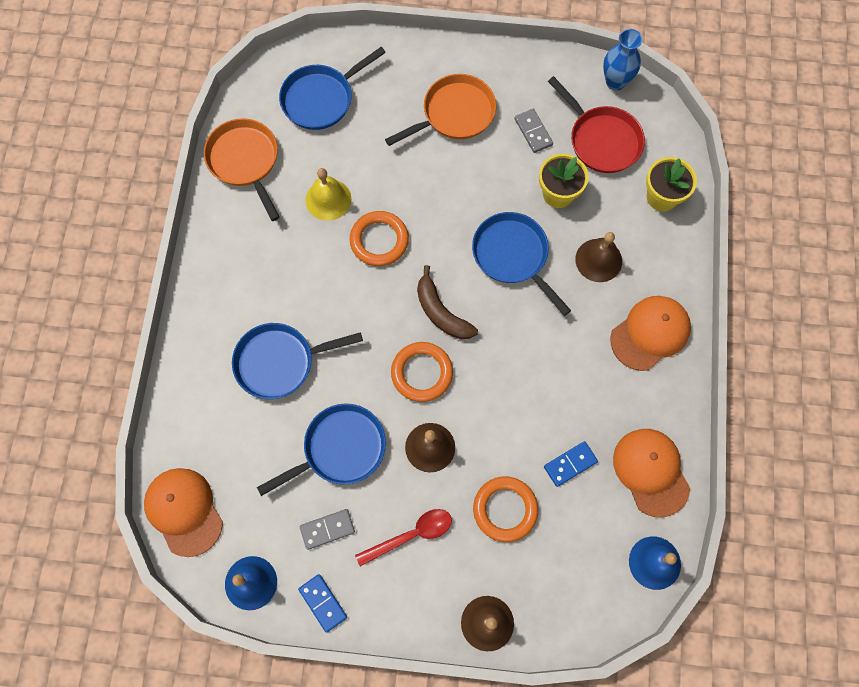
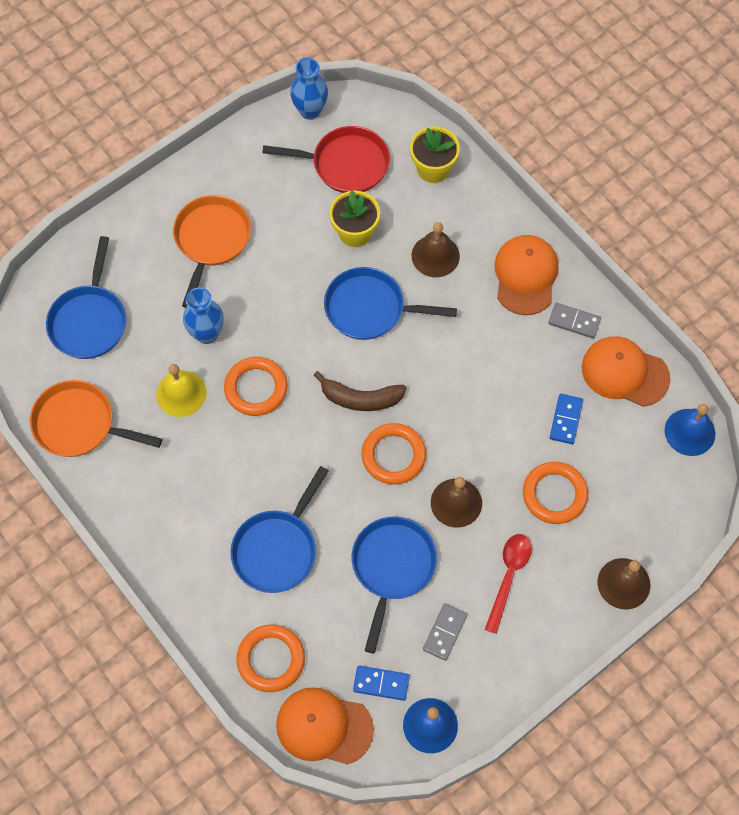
camera: 45 degrees left, 5 degrees down
(199, 431) = (271, 659): none -> orange ring
(323, 603) = (497, 686): blue domino -> blue domino (381, 683)
(386, 174) = (207, 334): none -> blue vase
(533, 132) = (287, 202): grey domino -> grey domino (574, 321)

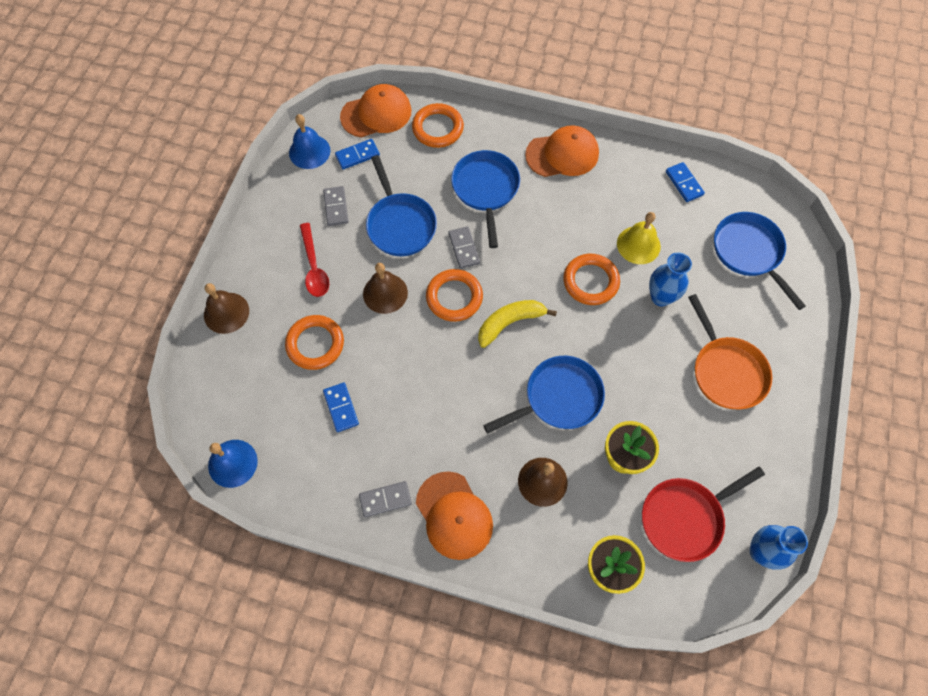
camera: 145 degrees right, 0 degrees up
(80, 424) = (684, 183): orange pan -> blue domino
(348, 499) = (464, 248): none -> grey domino
(360, 398) = (510, 323): brown banana -> yellow banana
(624, 372) = (315, 481): orange cap -> orange cap (562, 154)

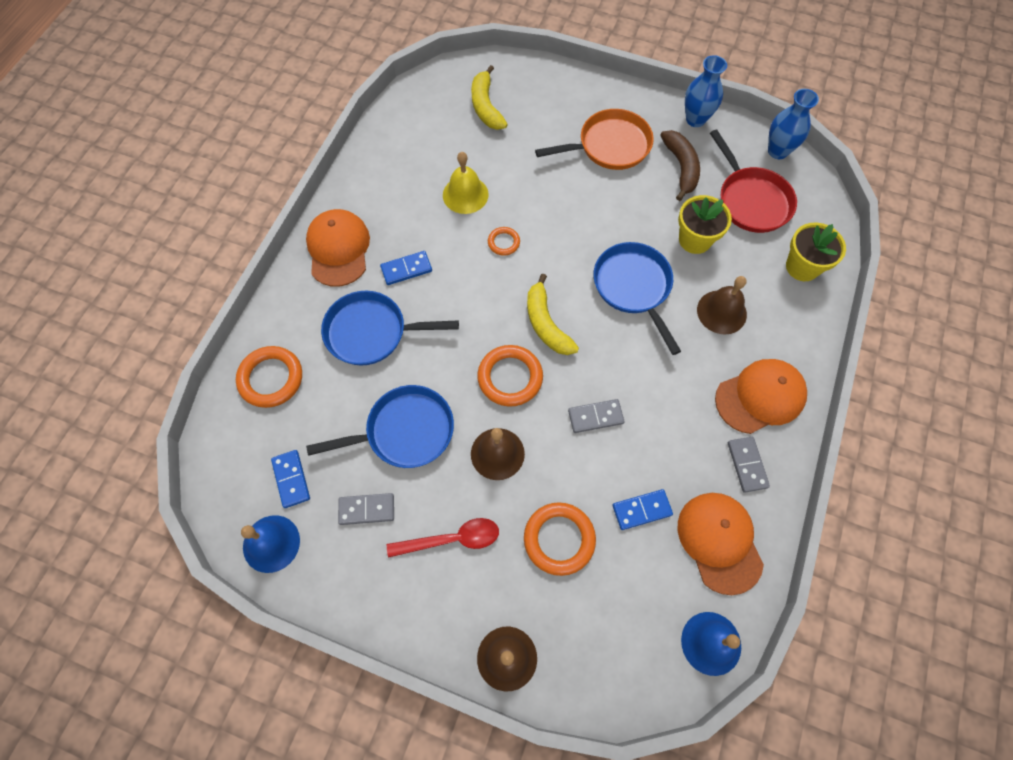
camera: 85 degrees left, 0 degrees up
(376, 114) = (229, 452): orange cap -> orange cap (719, 542)
(464, 248) = (448, 362): grey domino -> grey domino (595, 417)
(590, 281) = (503, 242): orange ring -> orange ring, size x0.54
(660, 297) = (527, 185): blue vase -> blue vase (695, 119)
(684, 183) = (397, 144): blue domino -> blue domino (406, 269)
(713, 444) = (681, 168): none -> brown banana
(749, 252) = (486, 106): blue pan -> yellow banana

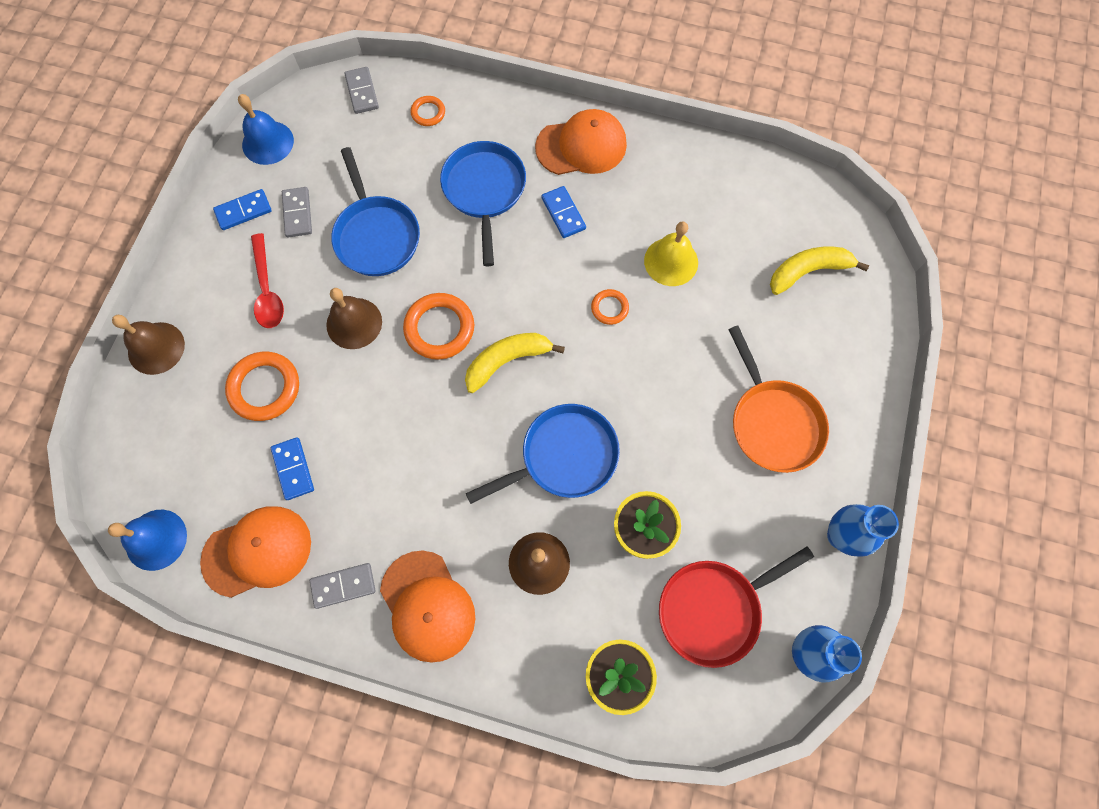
camera: 85 degrees right, 5 degrees up
(271, 378) = (428, 113): orange ring -> orange ring, size x0.54
(291, 479) = (327, 147): blue domino -> blue domino (243, 211)
(595, 417) = (397, 418): grey domino -> grey domino (362, 92)
(681, 168) = (753, 515): brown banana -> none

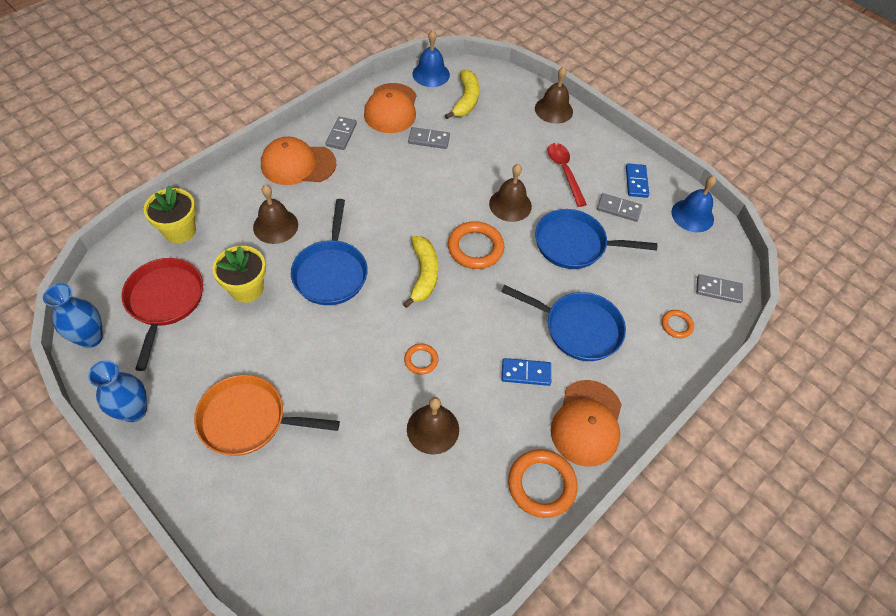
camera: 115 degrees right, 15 degrees down
(265, 388) = (492, 146): orange ring -> orange ring (541, 485)
(267, 290) = (564, 172): red spoon -> red spoon turned 60 degrees clockwise
(293, 469) = (429, 139): blue domino -> grey domino
(671, 261) = (433, 429): yellow bell -> brown bell
(808, 271) = (350, 541): yellow banana -> yellow banana (465, 100)

